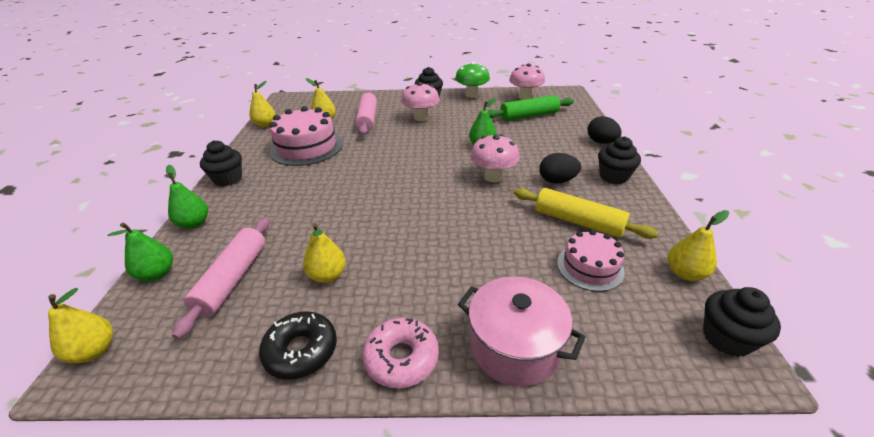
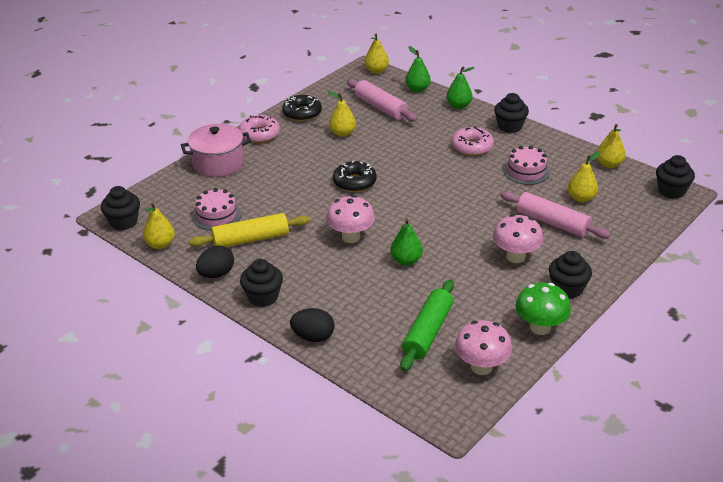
camera: 130 degrees right, 0 degrees up
(285, 101) = (671, 191): none -> black cupcake
(286, 182) = (472, 147): none -> pink donut
(306, 147) = (526, 171): pink cake -> pink cake, size x0.60
(417, 214) = (354, 182): none -> black donut
(557, 181) = (301, 264): black egg -> black egg (216, 274)

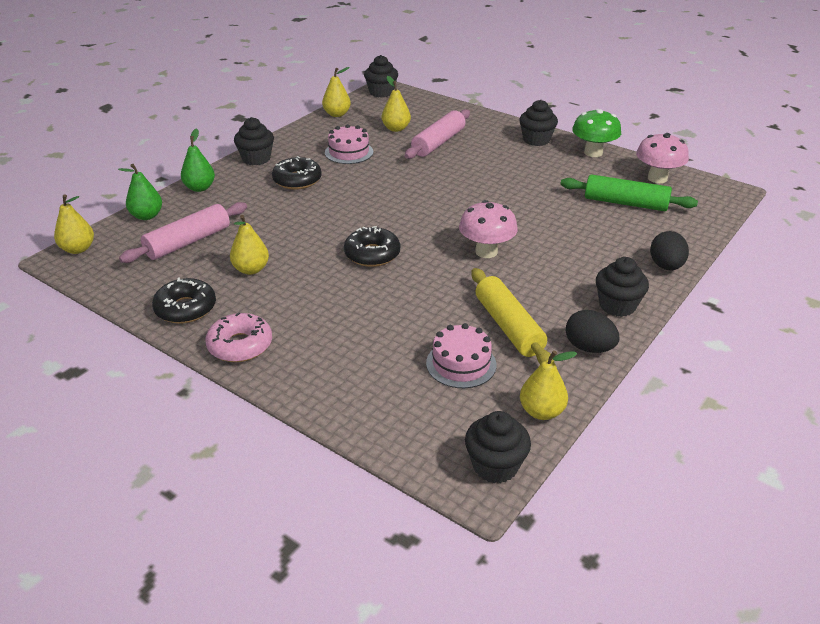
camera: 95 degrees left, 0 degrees up
(218, 163) = (322, 380): pink pot -> none
(406, 261) = (520, 216): green pear -> none
(472, 147) = (297, 180): pink donut -> black donut
(515, 257) = (496, 161): pink mushroom -> none

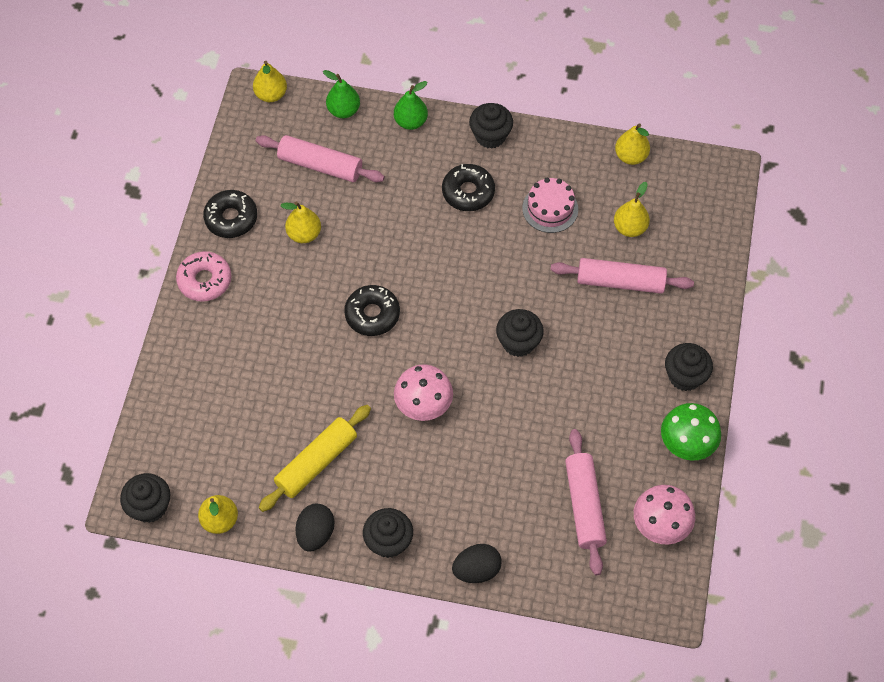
camera: 65 degrees right, 25 degrees up
(381, 92) = (714, 173): black cupcake -> black cupcake (518, 342)
(461, 364) = (251, 444): pink cake -> none
(625, 203) = (584, 505): green rolling pin -> pink rolling pin

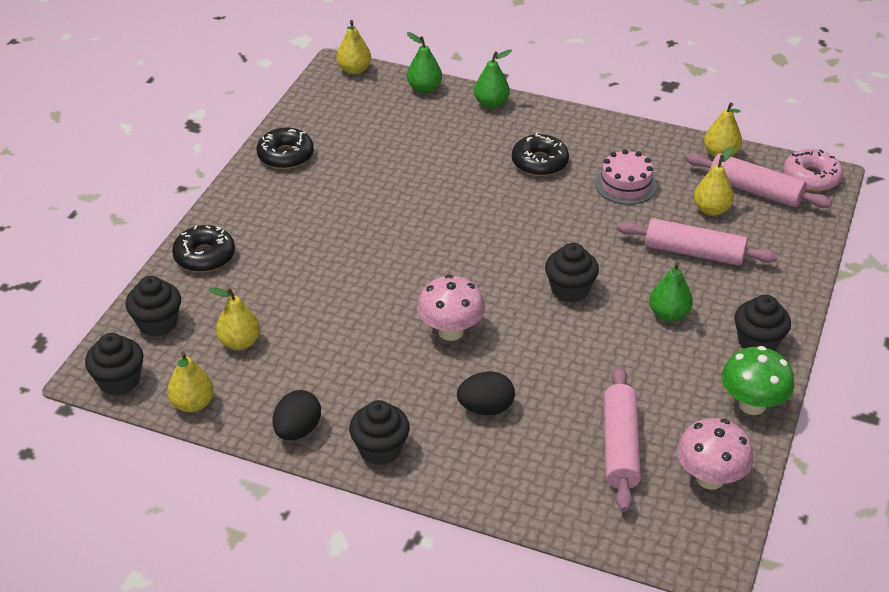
camera: 10 degrees right, 20 degrees down
(205, 280) = (243, 200): pink donut -> pink donut (811, 177)
(304, 234) = (358, 176): yellow pear -> yellow pear (240, 342)
(316, 462) = (317, 366): yellow rolling pin -> none
(320, 165) = (389, 126): pink rolling pin -> pink rolling pin (755, 190)
(372, 314) = (413, 248): black donut -> black donut (204, 256)
(476, 570) = (478, 491): black egg -> black egg (486, 408)
(490, 136) = (572, 122): black cupcake -> black cupcake (157, 323)
(607, 357) = (668, 314): none -> green pear

